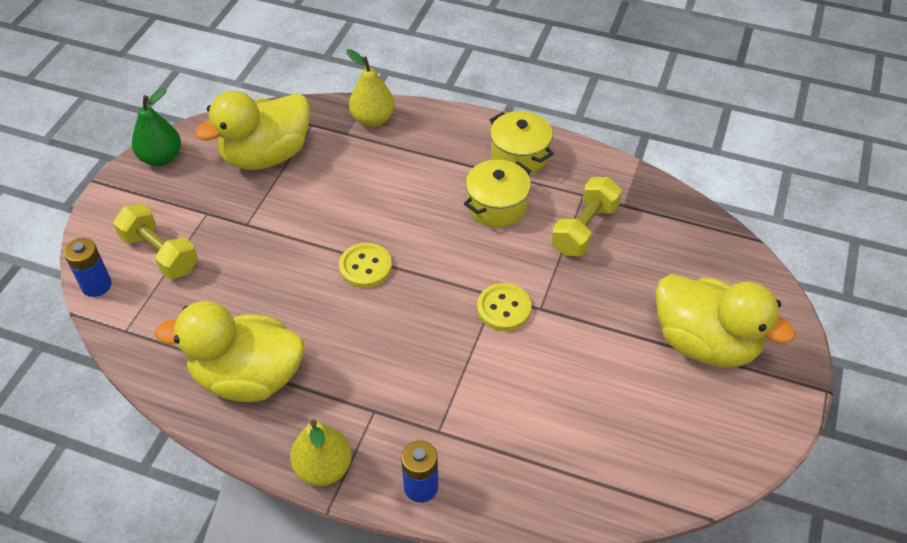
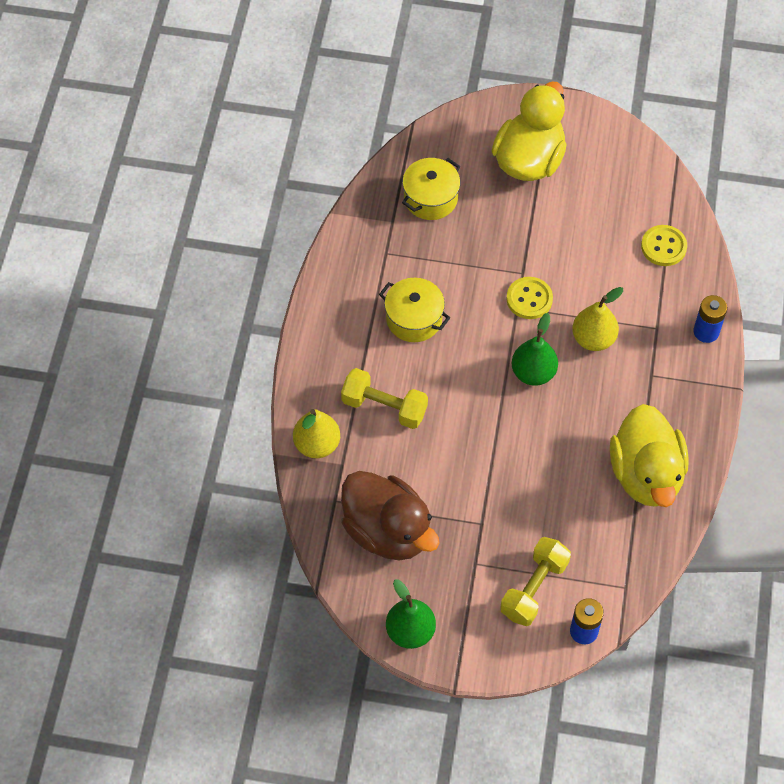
camera: 100 degrees left, 10 degrees up
(266, 155) = (387, 531): yellow duck -> brown duck
(323, 468) = (710, 399): yellow pear -> yellow pear (593, 339)
(365, 267) = (509, 411): yellow button -> yellow button (663, 246)
(407, 295) = (533, 372): none -> green pear
(519, 155) = (345, 308): yellow pot -> yellow pot (430, 198)
(584, 229) = (427, 249): yellow dumbbell -> yellow dumbbell (384, 407)

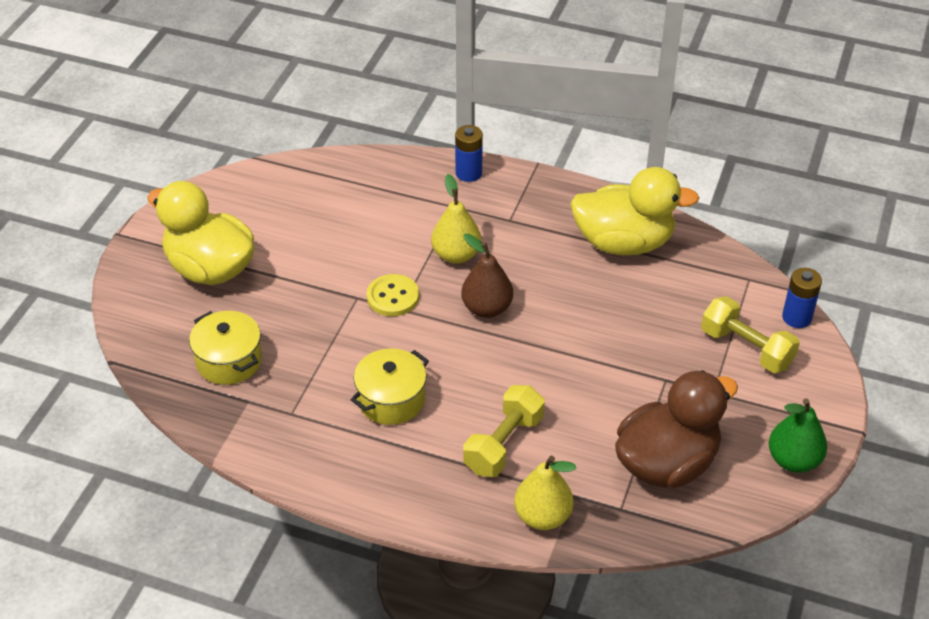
camera: 80 degrees left, 15 degrees down
(533, 372) = (486, 308): green pear -> brown pear
(663, 246) = (359, 185): yellow button -> none

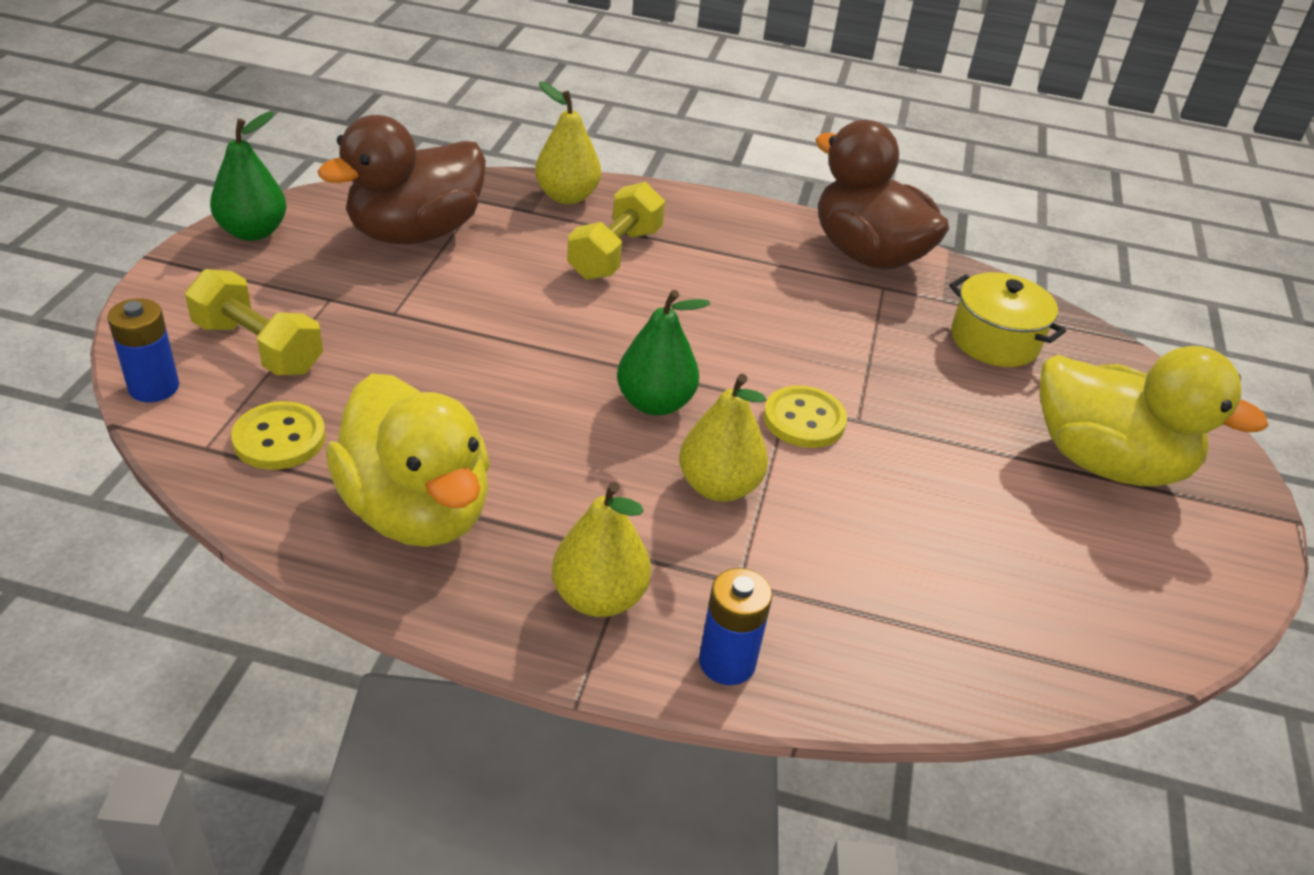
camera: 170 degrees right, 5 degrees down
(290, 449) = (867, 254): none -> brown duck
(391, 400) = (765, 297): yellow pot -> none
(486, 308) = (655, 403): brown pear -> green pear
(527, 200) = (599, 597): none -> yellow pear
(623, 243) = (416, 511): yellow duck -> yellow duck turned 120 degrees counterclockwise
(710, 284) = (279, 438): none -> yellow button

